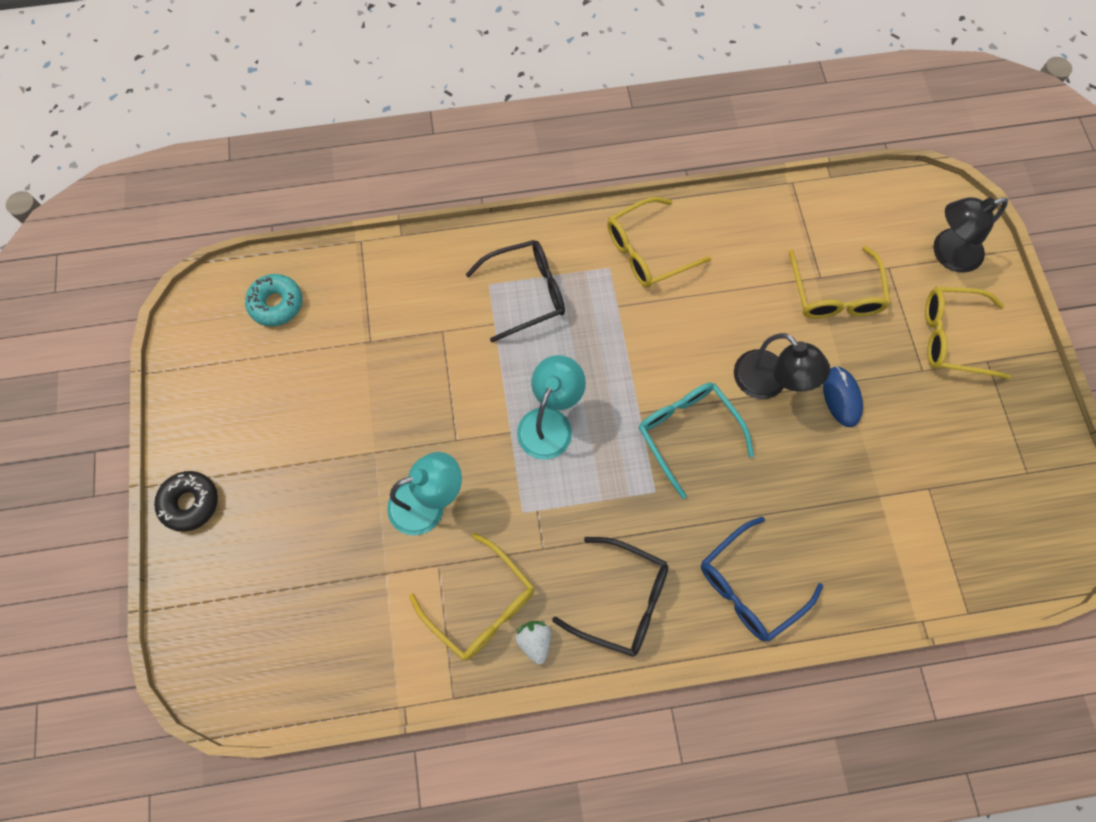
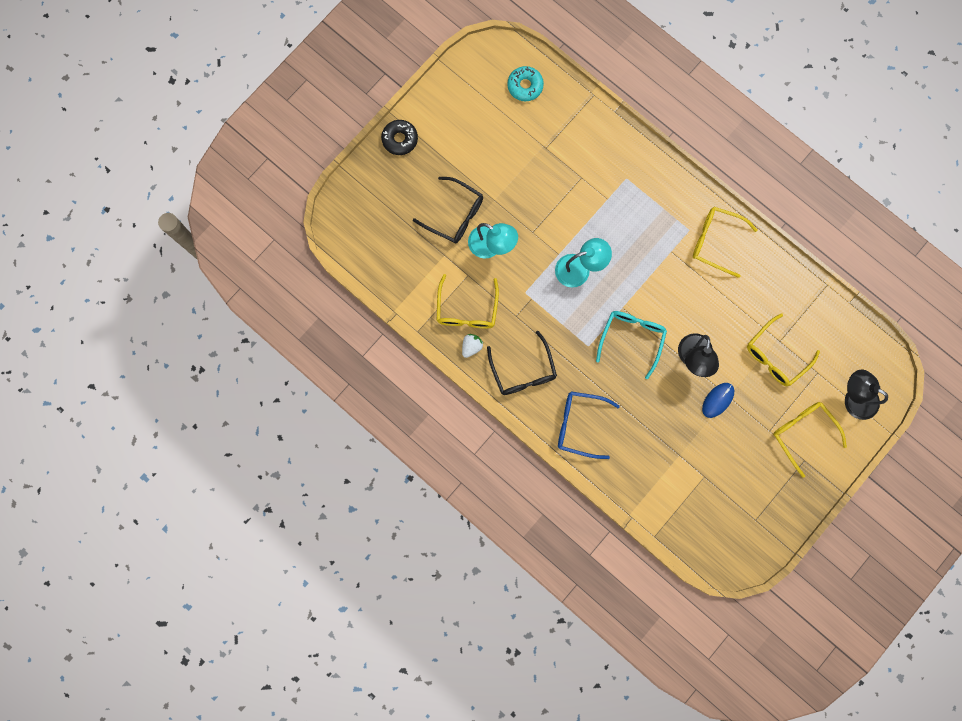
camera: 50 degrees right, 10 degrees up
(526, 293) = (638, 200): black glasses -> black glasses (454, 215)

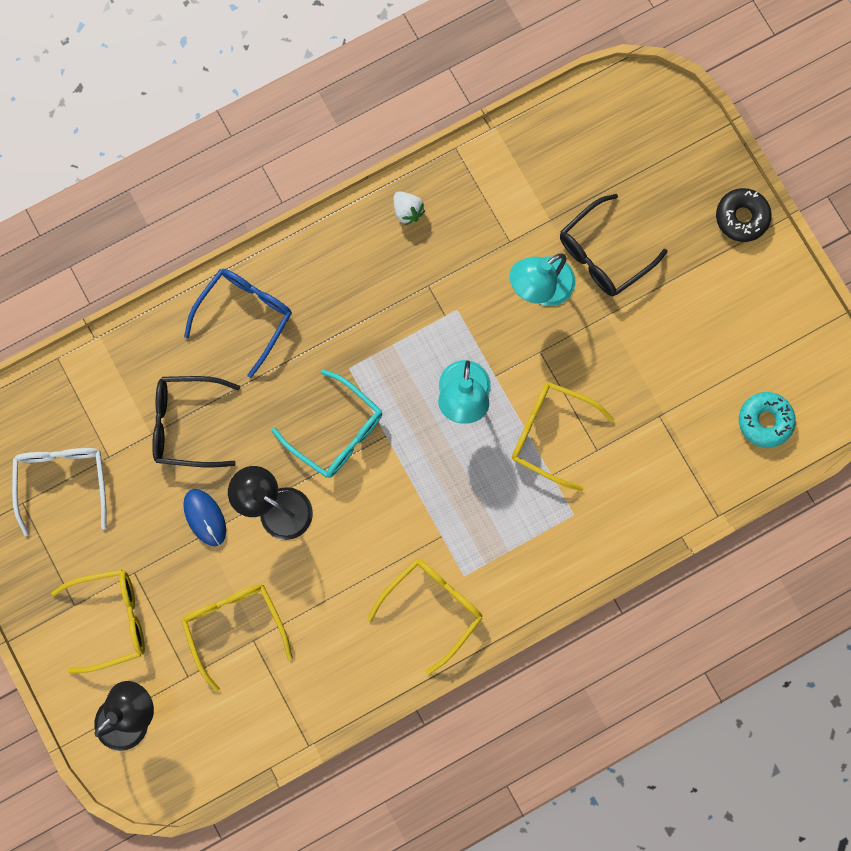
camera: 110 degrees right, 0 degrees up
(467, 309) = (461, 223): yellow glasses -> yellow glasses (551, 434)
(523, 371) = (348, 267): black glasses -> black glasses (187, 423)
(731, 499) = (63, 481): none -> white glasses

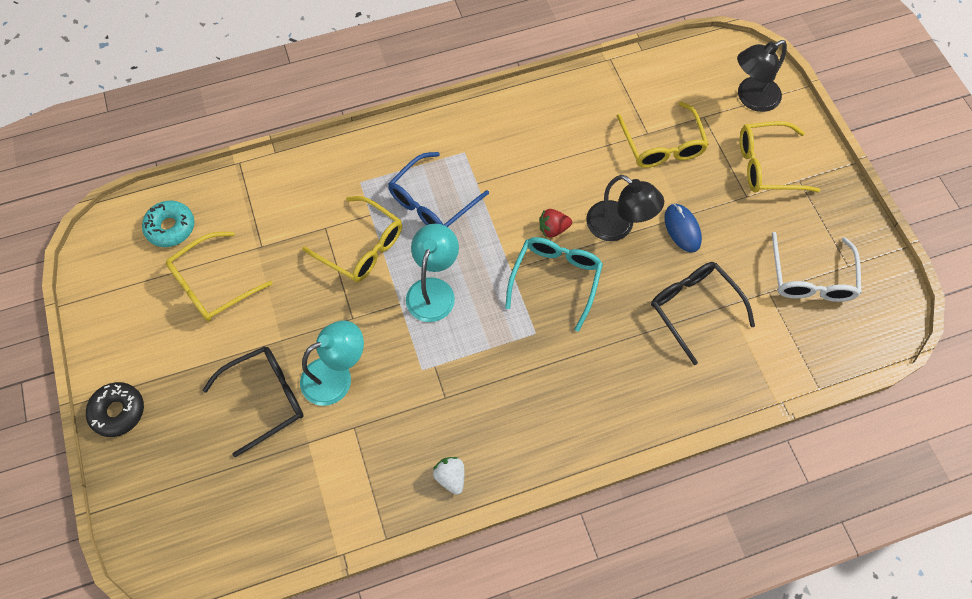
camera: 170 degrees left, 15 degrees down
(187, 423) = (694, 308): black glasses -> black glasses turned 135 degrees counterclockwise
(245, 316) = (630, 398): blue glasses -> blue glasses (432, 202)
(336, 431) = (555, 279): turquoise glasses -> turquoise glasses turned 60 degrees clockwise
(347, 492) = (553, 229): none -> red strawberry
(432, 607) = (495, 133): yellow glasses -> yellow glasses (212, 284)

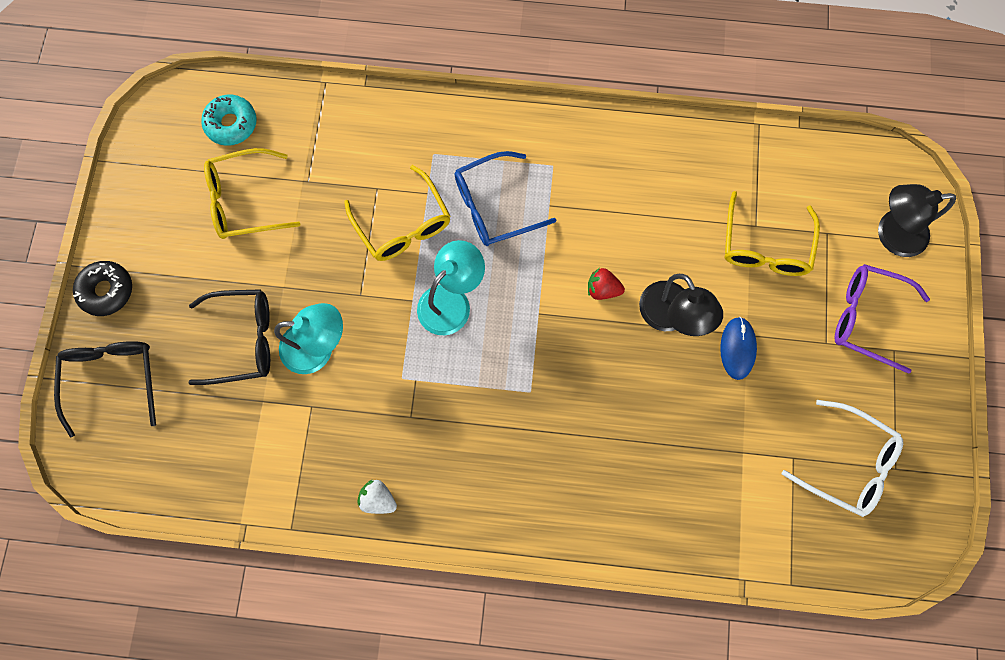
camera: 25 degrees right, 10 degrees up
(450, 477) = (378, 499): white strawberry -> white strawberry turned 60 degrees counterclockwise
(555, 279) = (578, 344): turquoise glasses -> none
(694, 308) = (704, 440): black glasses -> black glasses (113, 379)
(767, 165) = (867, 318): yellow glasses -> purple glasses
(811, 278) = (847, 463): white glasses -> white glasses turned 90 degrees counterclockwise

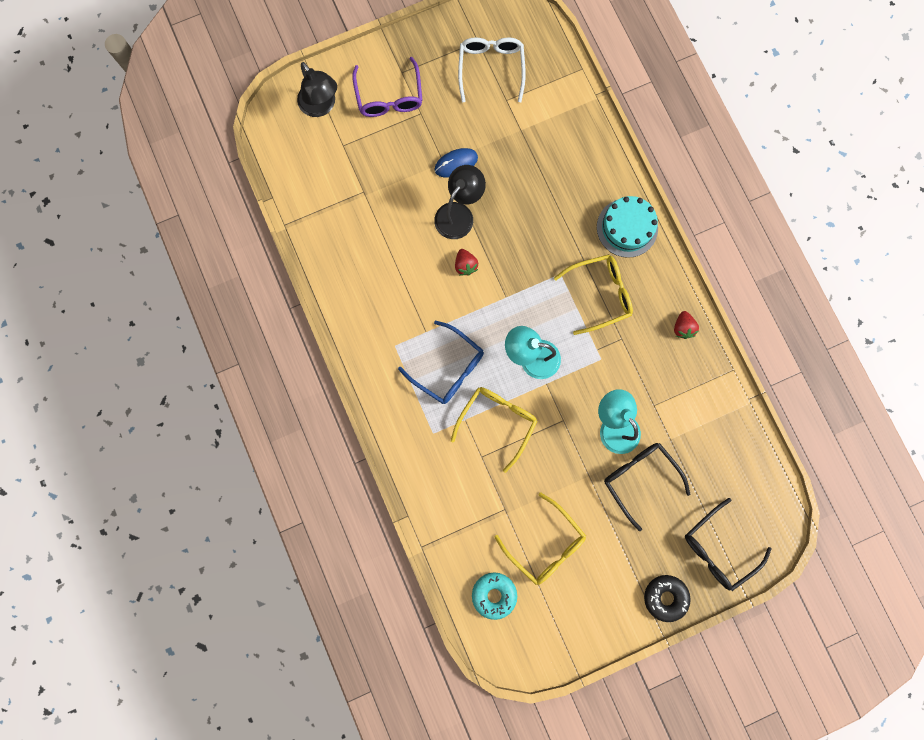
camera: 120 degrees left, 5 degrees up
(378, 499) = (682, 328): white strawberry -> red strawberry
(542, 508) = (627, 228): none -> turquoise cake
(764, 246) = (375, 179): yellow glasses -> yellow glasses (599, 294)

